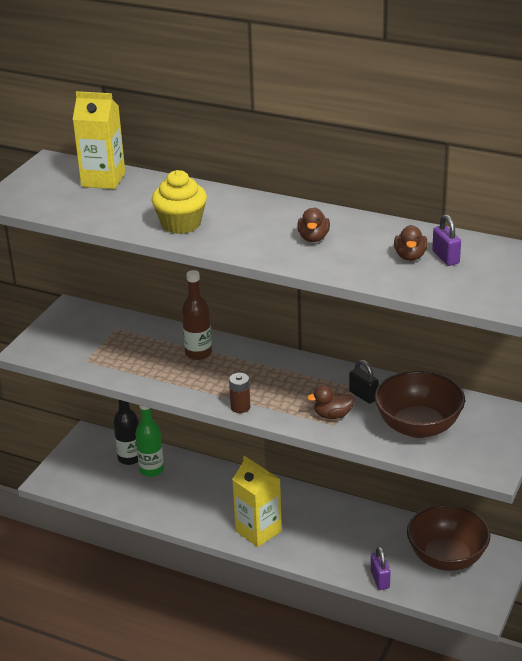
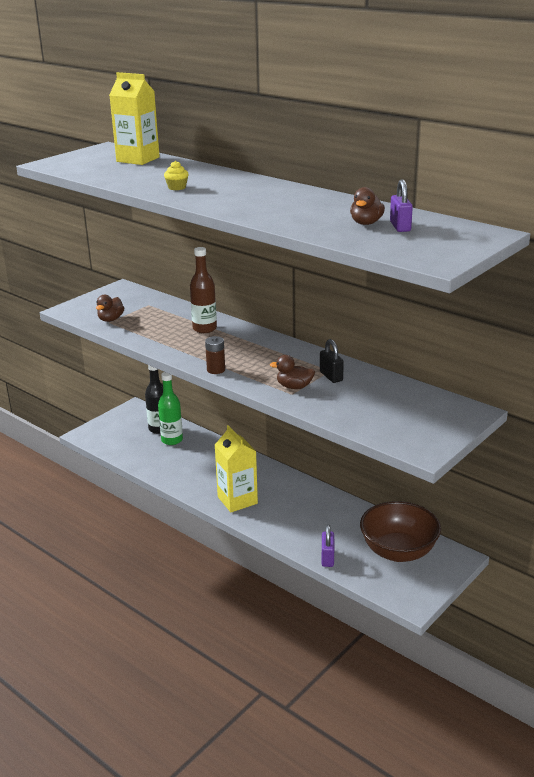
camera: 15 degrees right, 5 degrees down
(181, 224) = (177, 187): yellow cupcake -> yellow cupcake, size x0.49
(313, 238) = (285, 205): brown duck -> brown duck (111, 319)
(418, 426) = (369, 406): brown bowl -> none

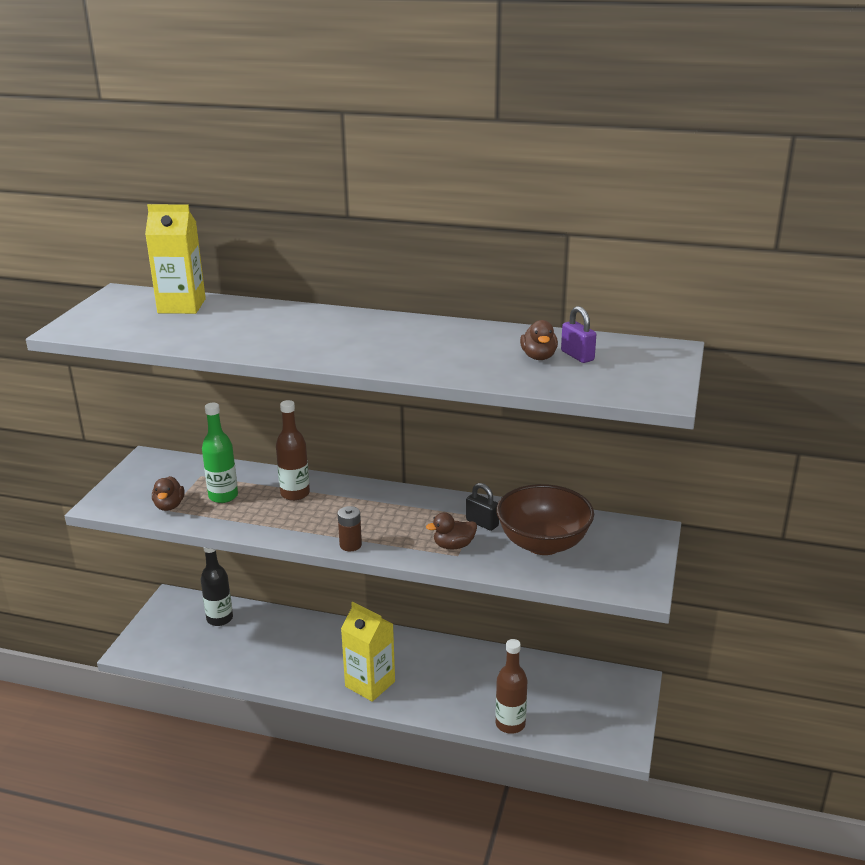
camera: 25 degrees left, 0 degrees up
(172, 440) = (245, 629): green bottle -> green bottle (223, 496)
(177, 187) = (276, 341): yellow cupcake -> none
(327, 558) = (510, 724): purple padlock -> brown bottle
(398, 551) = (575, 693): brown bowl -> brown bowl (543, 544)

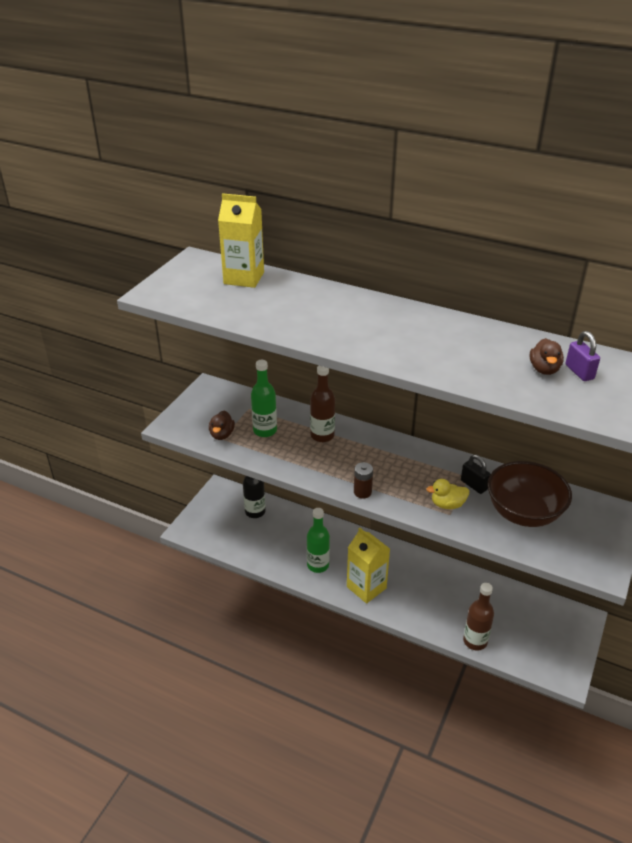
camera: 10 degrees right, 10 degrees up
(306, 668) = (318, 565): none -> green bottle
(453, 546) = (447, 504): brown duck -> yellow duck

